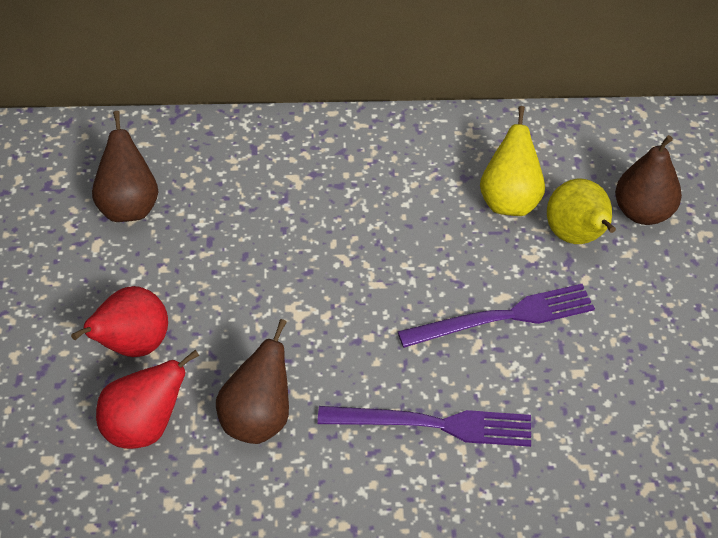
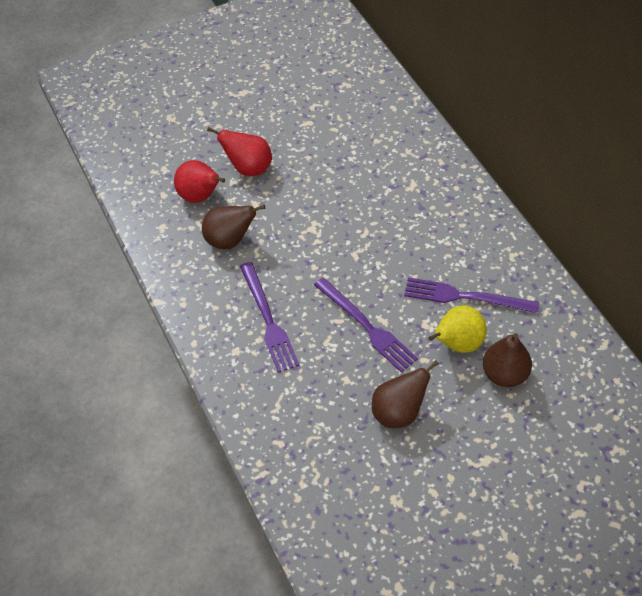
camera: 70 degrees right, 5 degrees up
(128, 207) = (342, 123): brown pear -> brown pear (399, 412)
(509, 201) = (465, 297): yellow pear -> purple fork

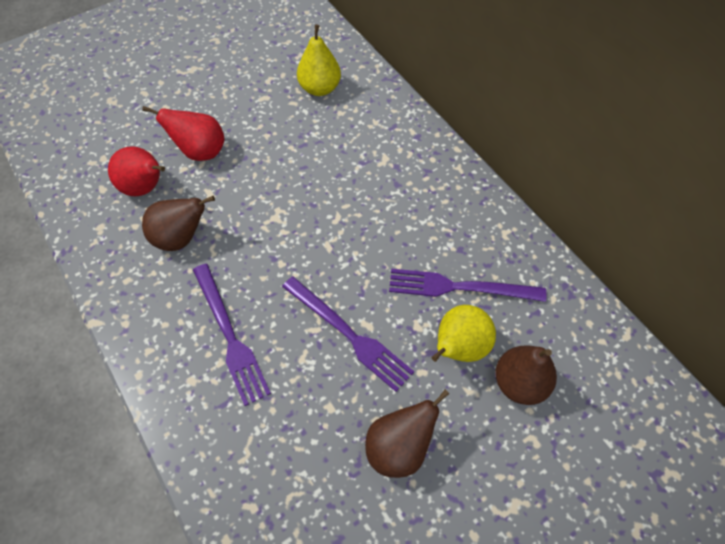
camera: 10 degrees left, 5 degrees up
(359, 117) = (320, 88): none -> yellow pear

